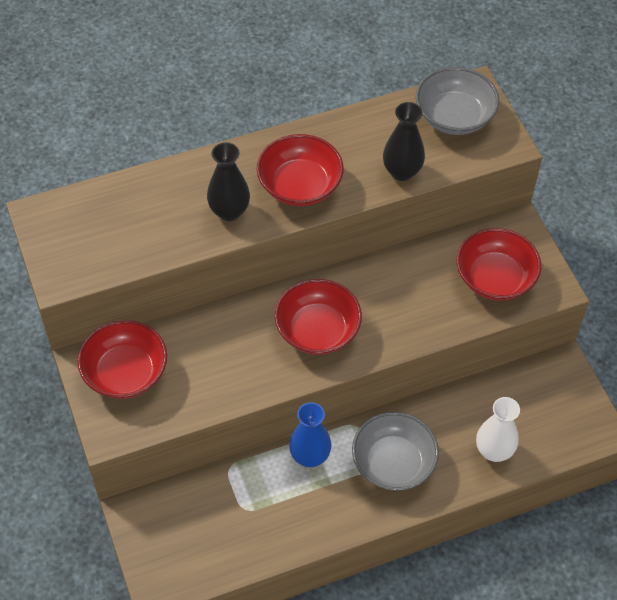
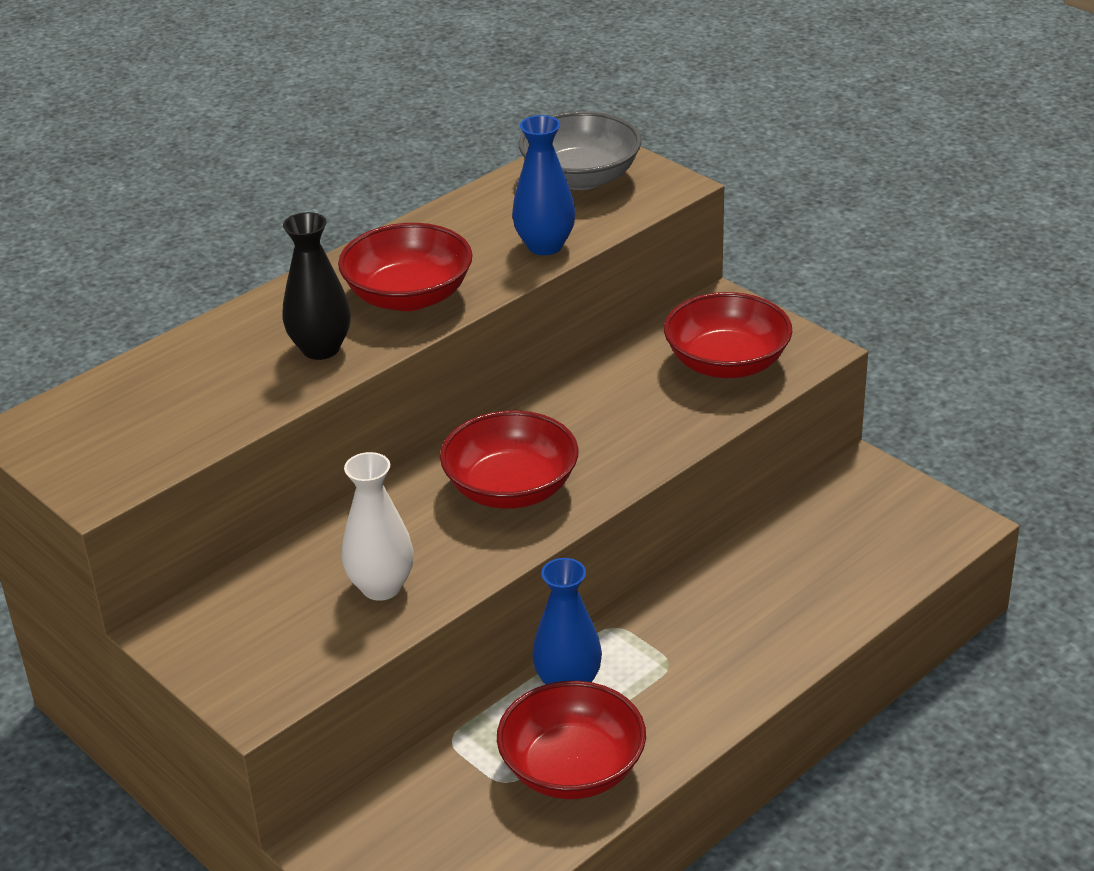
camera: 20 degrees left, 20 degrees down
(125, 373) = (241, 624): red bowl -> red bowl (572, 769)
(393, 463) = (697, 652): grey bowl -> none
(402, 172) = (545, 246): black vase -> blue vase
(494, 451) = (831, 591): white vase -> white vase (381, 587)

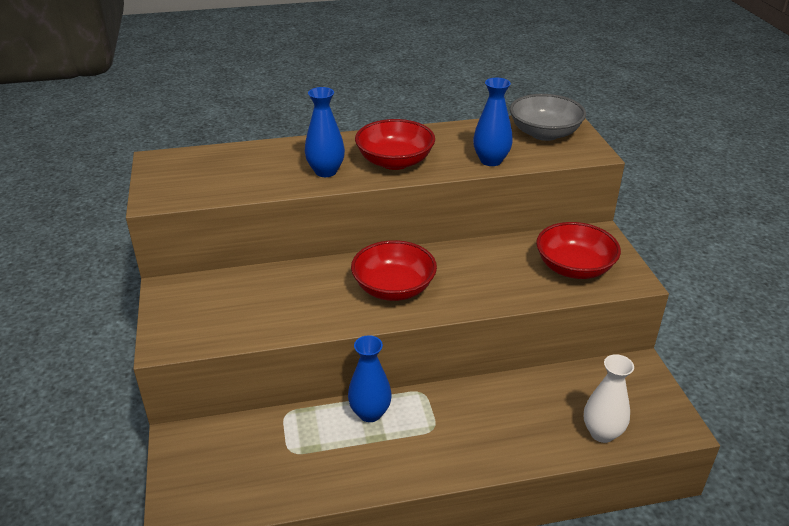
camera: 30 degrees right, 0 degrees up
(321, 349) = (326, 171): black vase -> blue vase
(381, 587) = (281, 311): white vase -> white vase (602, 433)
(572, 769) = (330, 463): red bowl -> none

